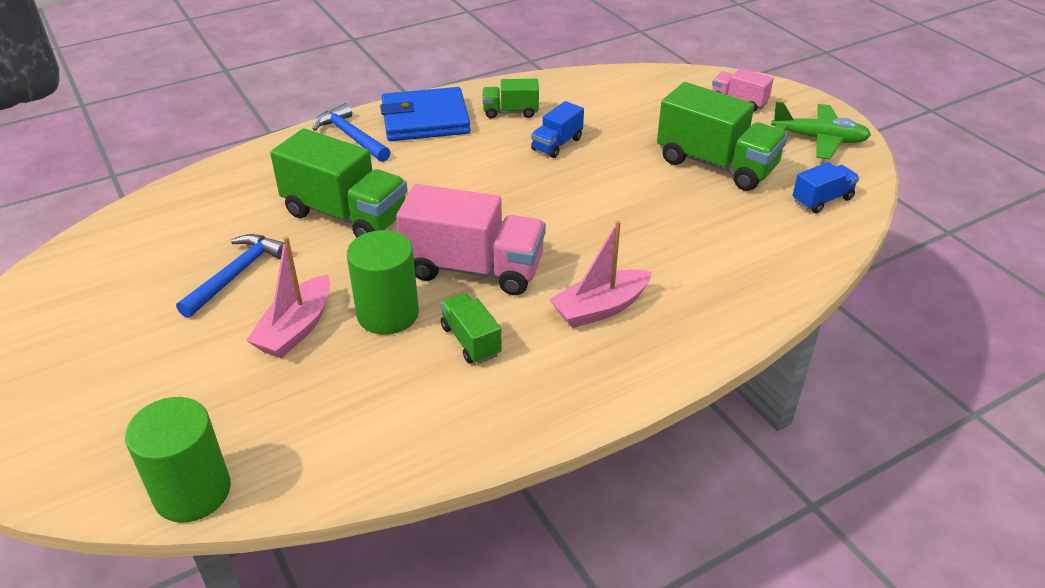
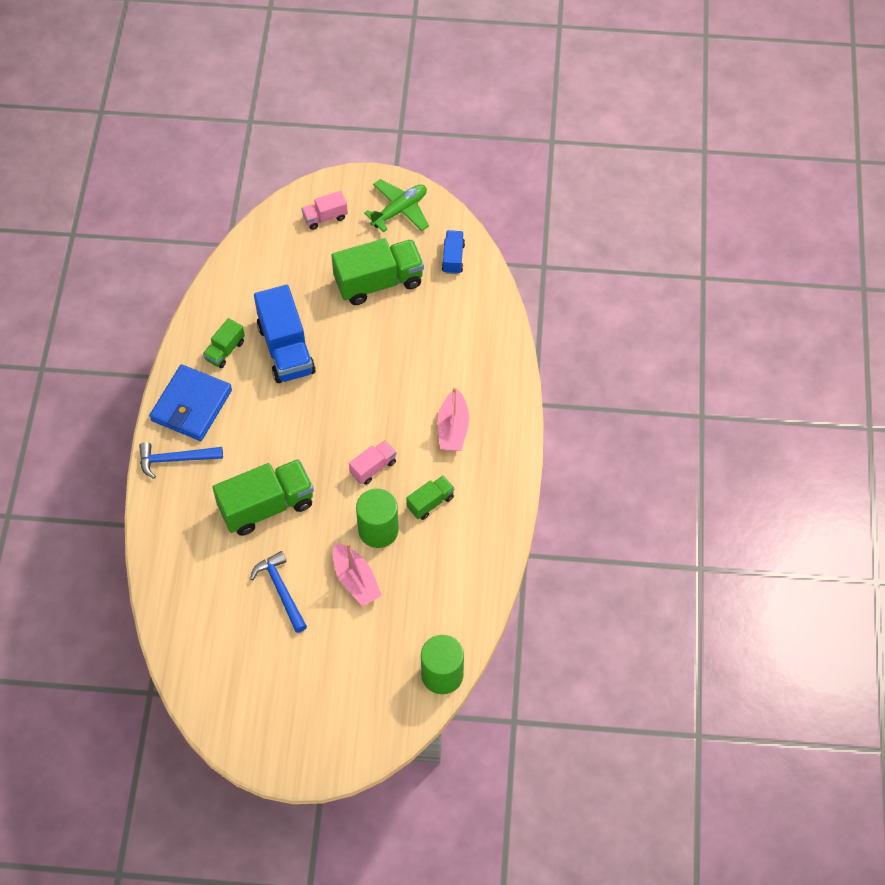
camera: 55 degrees left, 20 degrees up
(471, 341) = (430, 502): green truck -> green truck turned 135 degrees clockwise
(474, 269) = (373, 468): pink truck -> pink truck, size x0.52
(557, 144) = (286, 349): blue truck -> blue truck, size x1.94

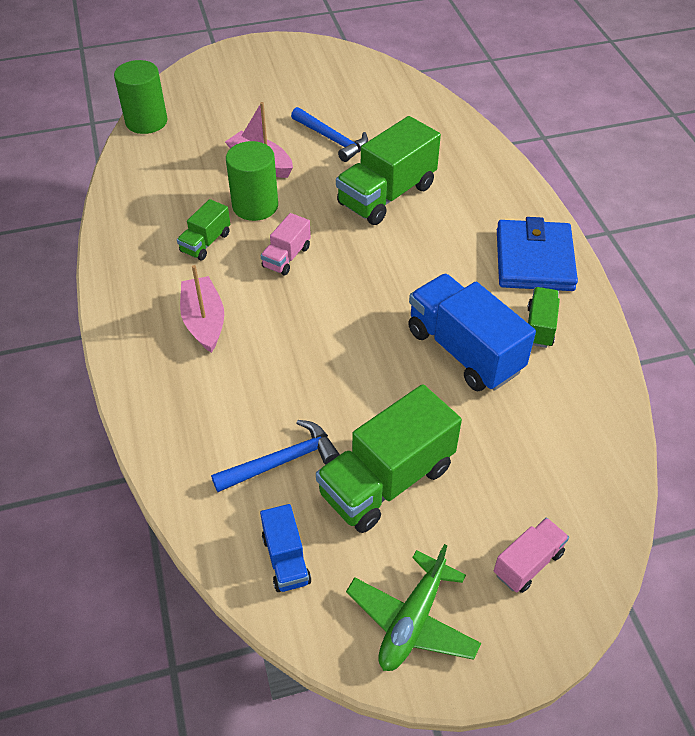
camera: 160 degrees right, 10 degrees down
(175, 459) = (512, 208): blue hammer -> blue hammer (282, 461)

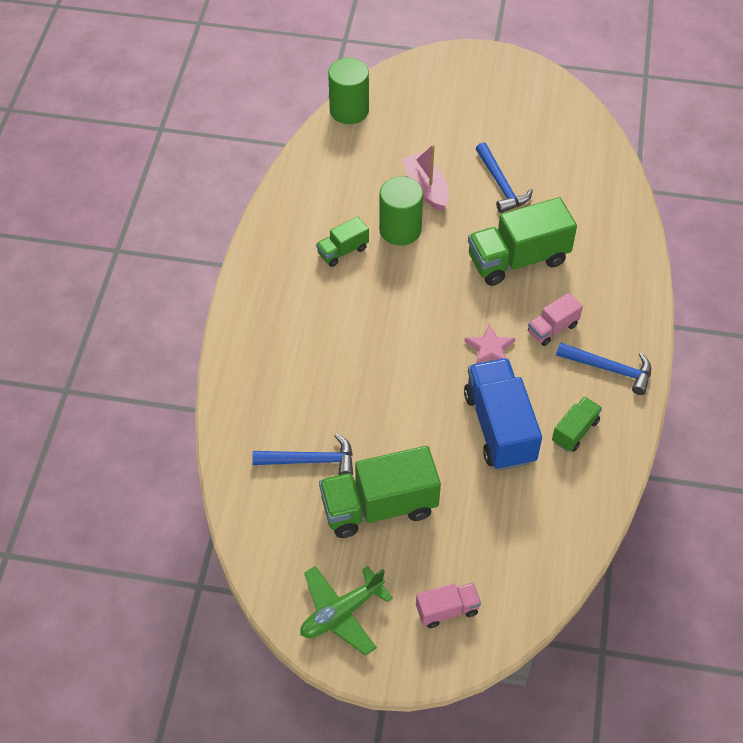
camera: 25 degrees right, 5 degrees up
(204, 321) = (308, 322): pink boat -> none
(286, 257) = (401, 288): pink truck -> pink truck (552, 328)
(286, 559) = (277, 533): blue truck -> none
(408, 281) = (490, 348): none -> pink star
(534, 260) = (609, 369): blue wallet -> blue hammer

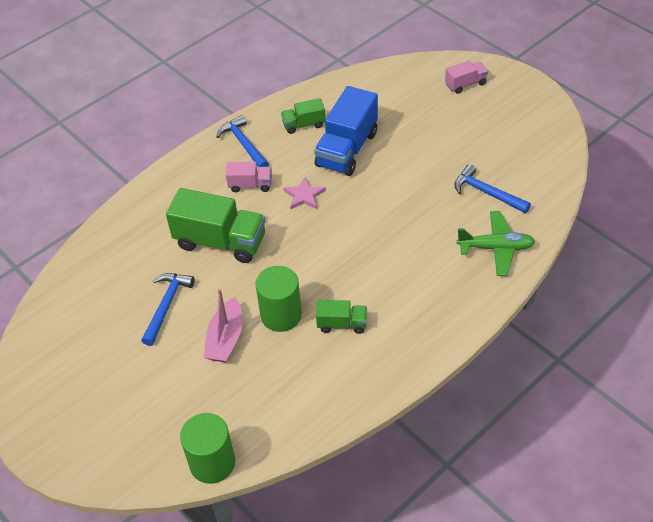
camera: 140 degrees left, 5 degrees down
(341, 613) = (528, 110): green plane -> green plane (496, 248)
(379, 507) = (462, 147): green truck -> none
(447, 610) = (465, 84): pink truck -> pink truck turned 135 degrees clockwise

